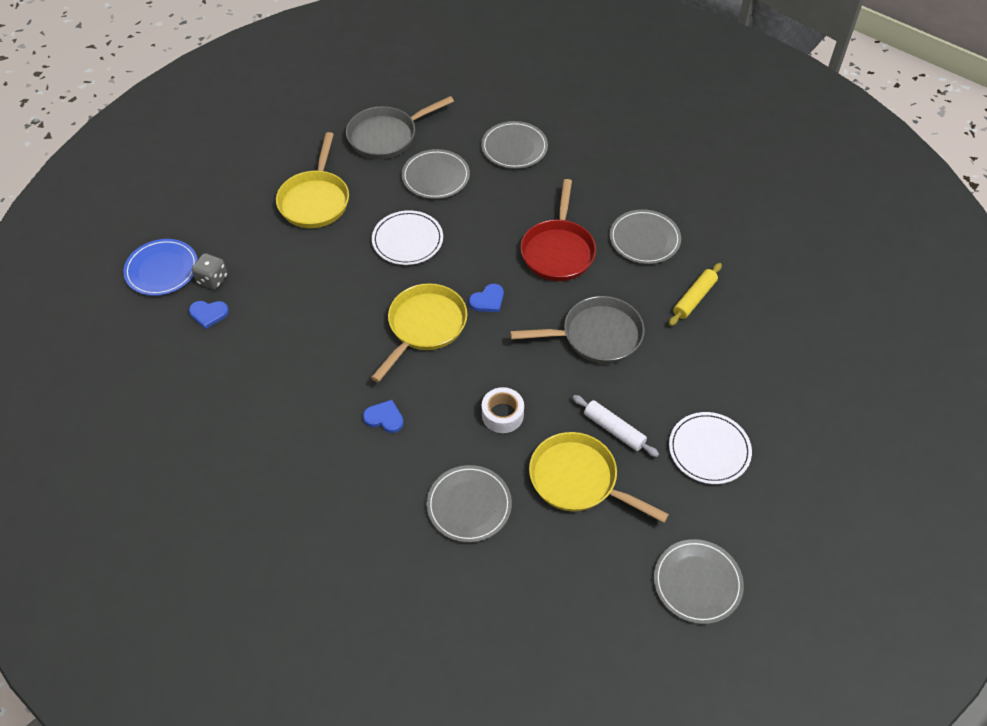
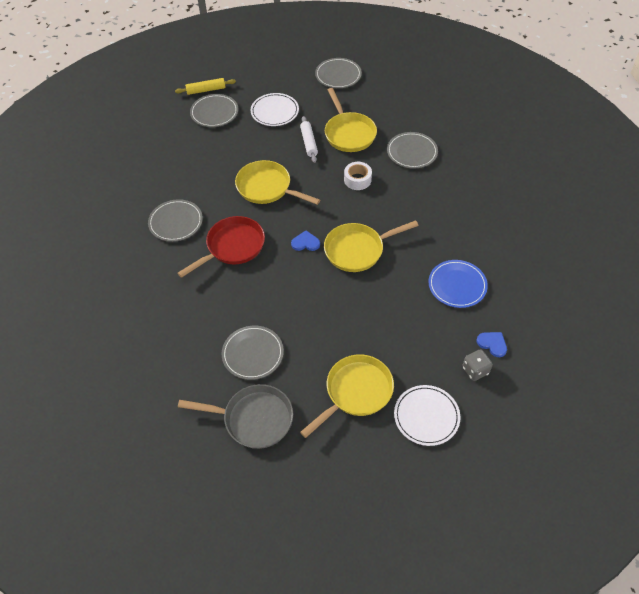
camera: 140 degrees left, 0 degrees up
(162, 269) = (509, 404): blue plate -> blue plate (457, 285)
(384, 418) = (423, 214): blue heart -> none
(407, 240) = (317, 314): white plate -> white plate (426, 416)
(514, 147) = (175, 341): grey plate -> grey plate (214, 112)
(596, 336) = (267, 188): grey pan -> yellow pan
(694, 298) = (193, 175): yellow rolling pin -> yellow rolling pin (206, 90)

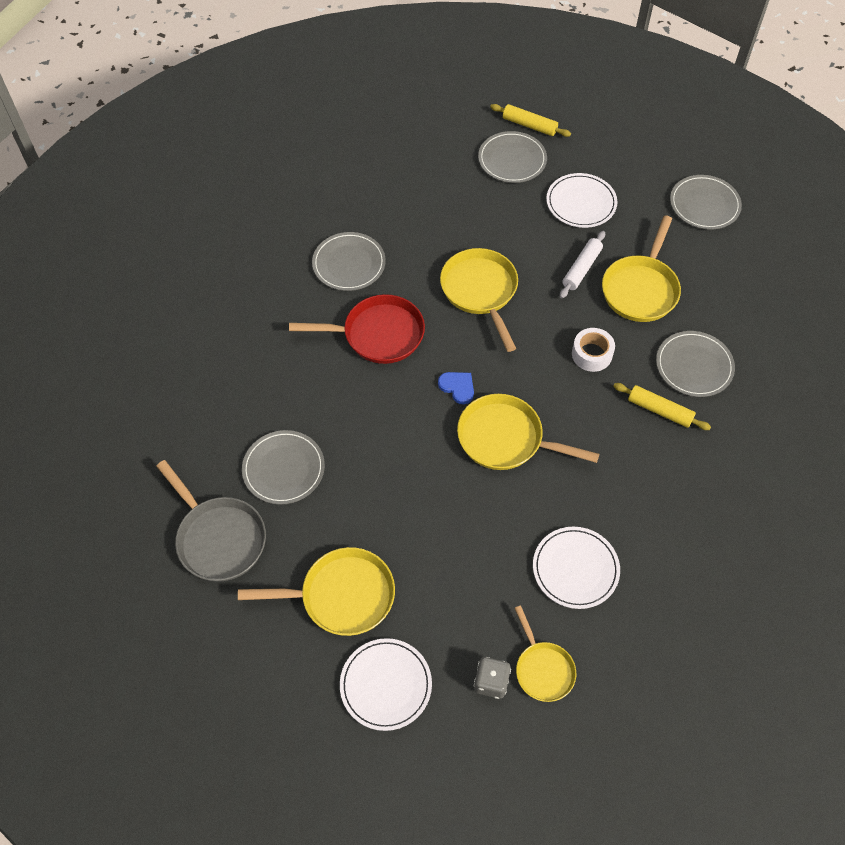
camera: 40 degrees right, 5 degrees up
(417, 183) = (659, 410): none -> yellow rolling pin
(457, 285) = (575, 569): blue plate -> white plate
(492, 344) = (543, 669): blue heart -> yellow pan

